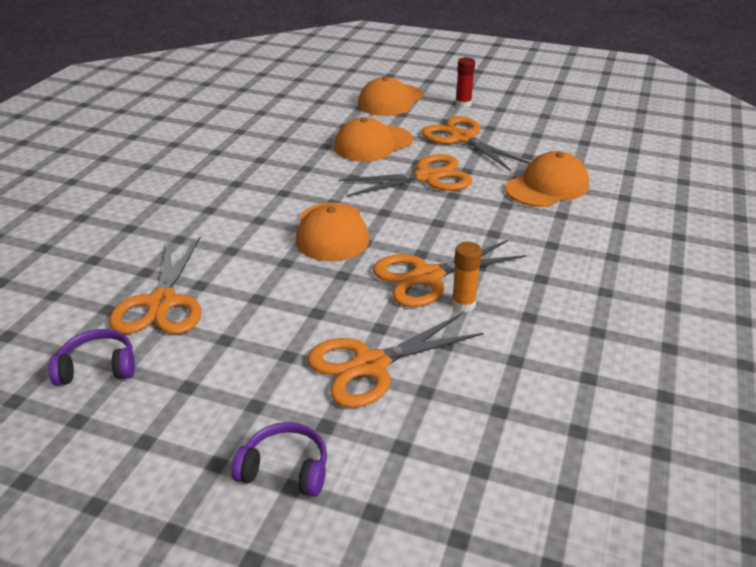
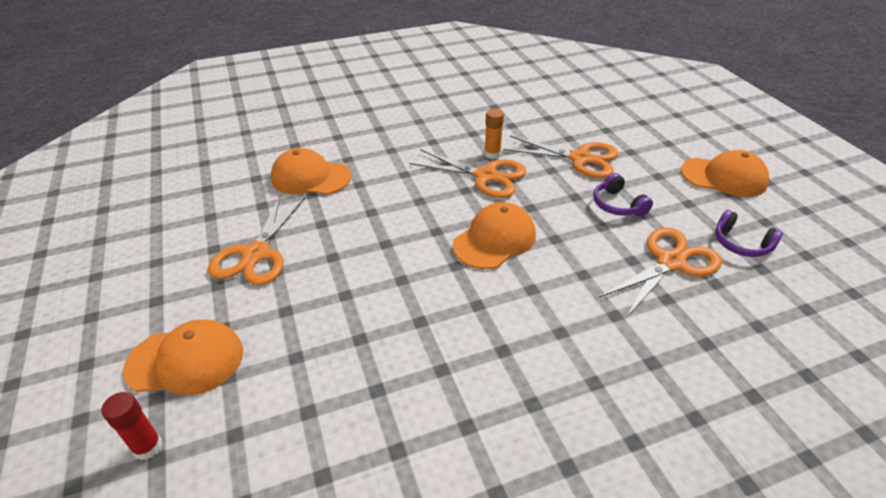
camera: 130 degrees left, 5 degrees up
(285, 469) = (666, 148): purple headphones -> purple headphones (618, 205)
(373, 144) = (322, 305): orange cap -> orange cap (724, 177)
(427, 177) = (357, 237): orange scissors -> none
(463, 104) = (159, 293): red glue stick -> red glue stick (148, 447)

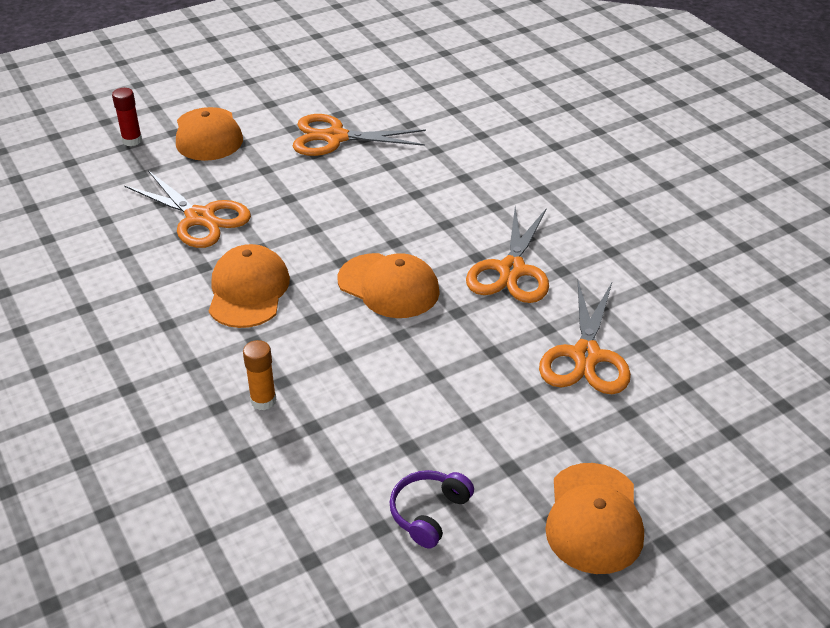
camera: 80 degrees right, 0 degrees up
(310, 177) = (466, 143): orange cap -> orange cap (248, 291)
(492, 154) = (565, 272): orange glue stick -> orange glue stick (263, 400)
(618, 205) = (484, 391): purple headphones -> none
(670, 262) = (376, 435): orange scissors -> orange scissors (200, 218)

